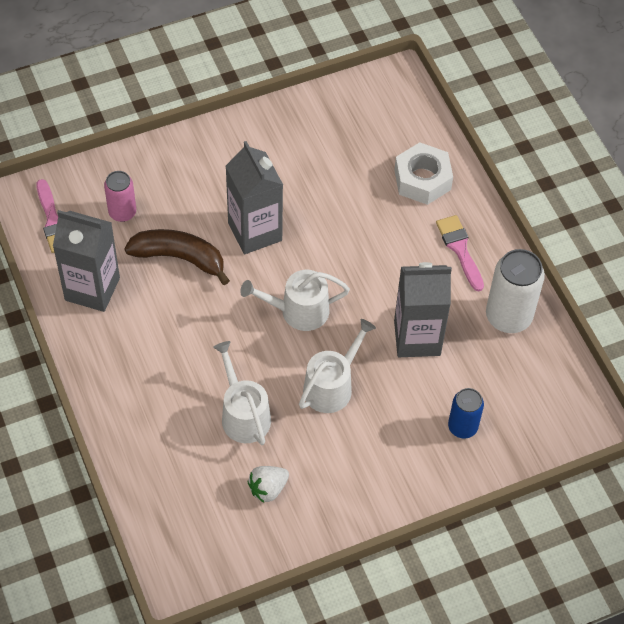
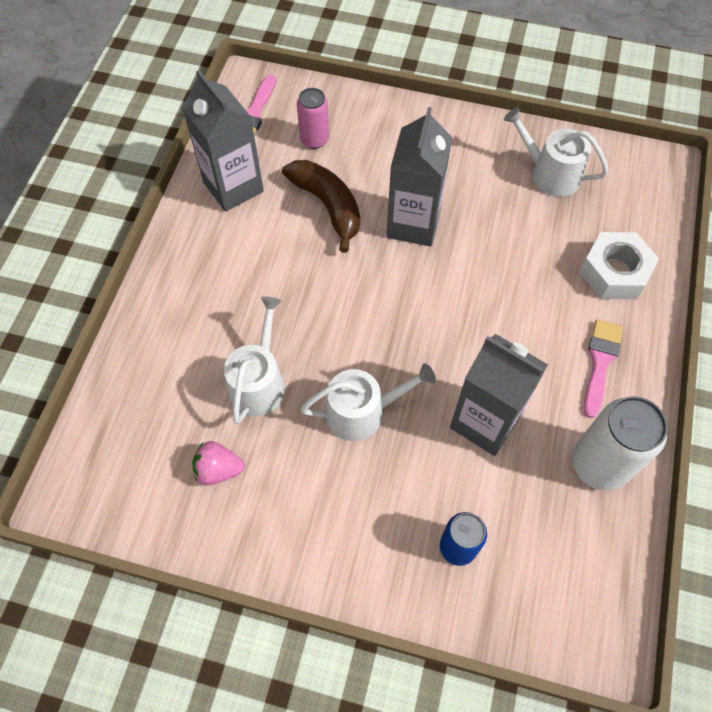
camera: 40 degrees right, 5 degrees up
(268, 489) = (218, 469): white strawberry -> pink strawberry
(298, 311) = (391, 320): white watering can -> white watering can (550, 174)

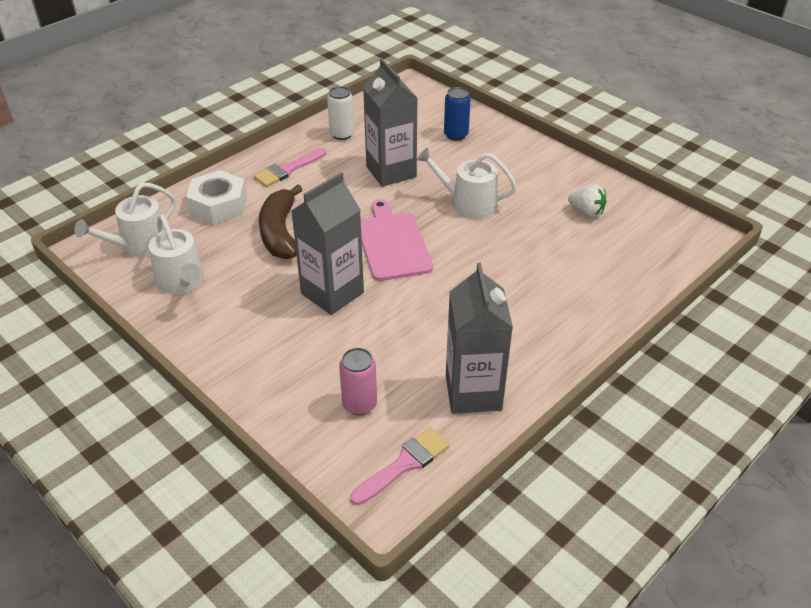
camera: 150 degrees left, 20 degrees down
(218, 469) = (586, 212): pink strawberry -> white strawberry
(259, 382) = (532, 244): white watering can -> white watering can (140, 245)
(328, 206) = (394, 337): brown banana -> brown banana (280, 232)
(402, 309) = (393, 243): none -> pink cutting board
(599, 464) = (342, 134): white can -> white can, size x0.61

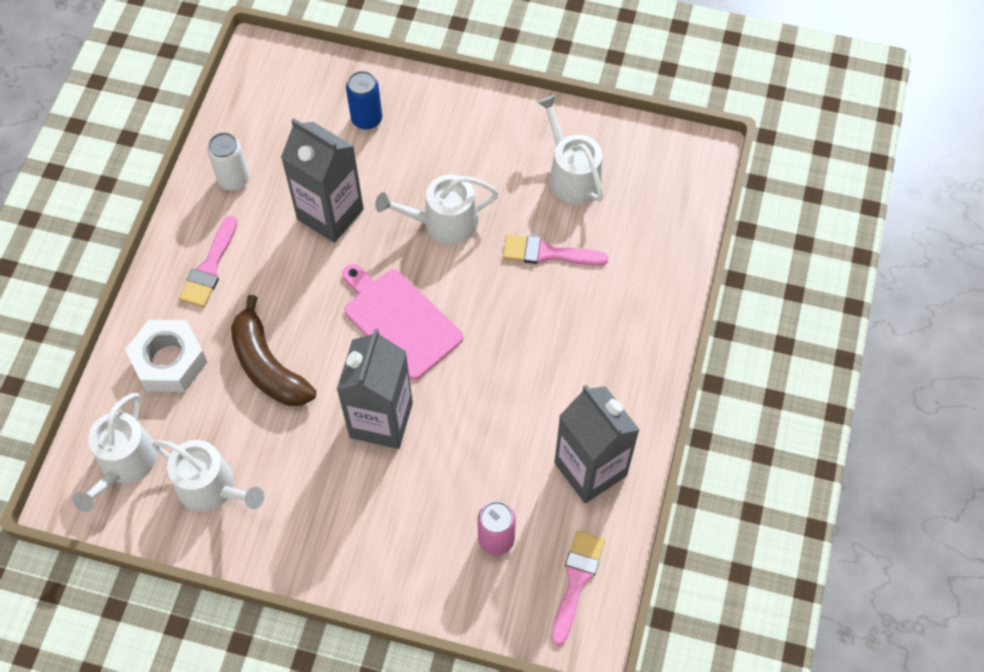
camera: 30 degrees left, 20 degrees up
(535, 248) = (547, 253): none -> pink brush
(586, 212) = (571, 175): white strawberry -> white watering can

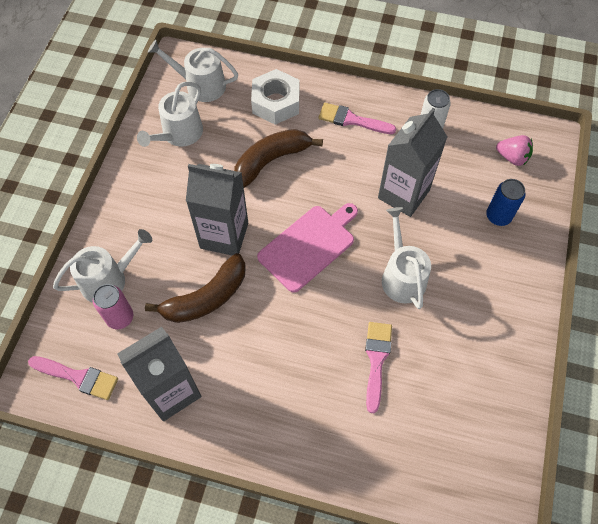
camera: 90 degrees right, 0 degrees up
(284, 96) = (512, 157): none -> pink strawberry
(469, 436) = (206, 297): none -> brown banana
(571, 175) = (460, 383): white watering can -> white watering can (109, 279)

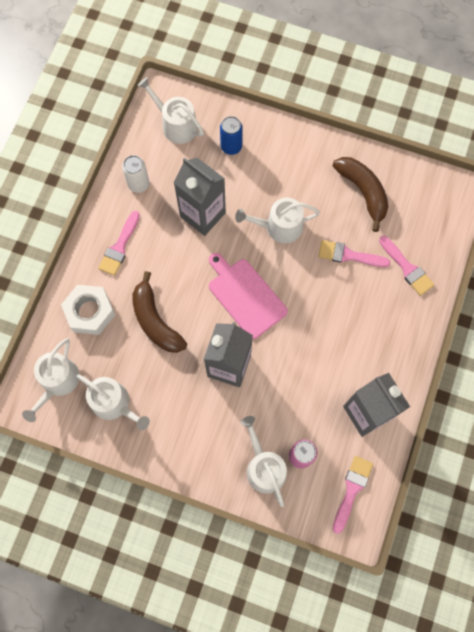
camera: 85 degrees left, 10 degrees up
(206, 297) = (287, 382): brown banana -> brown banana (363, 192)
(369, 437) = (407, 268): none -> pink brush
(512, 157) = (176, 125): pink strawberry -> white watering can

